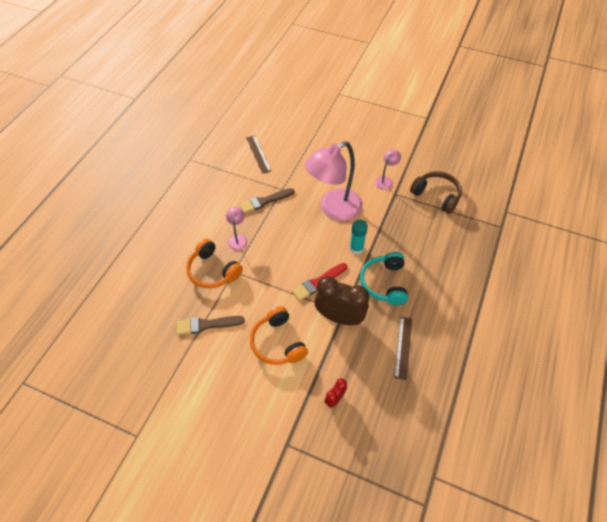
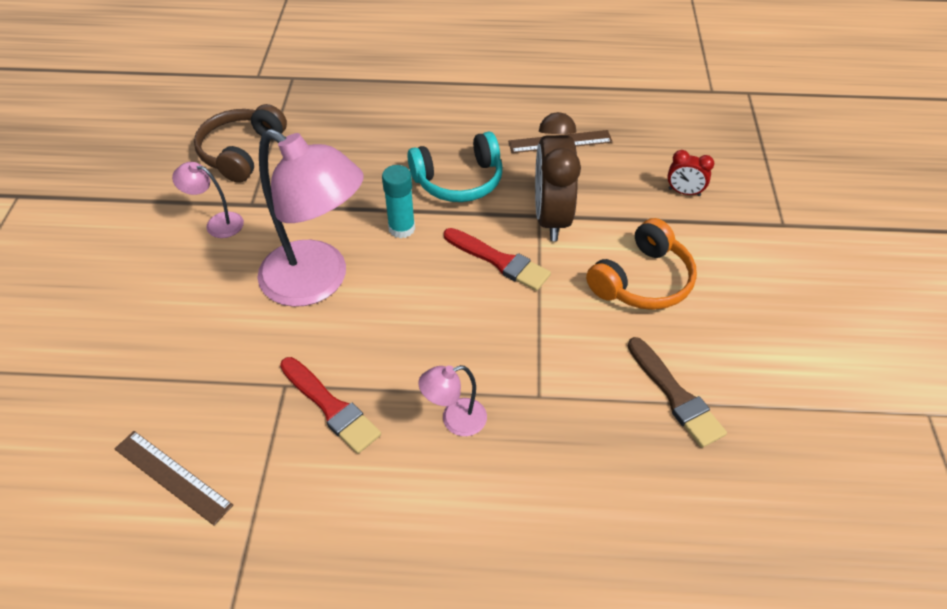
camera: 110 degrees left, 5 degrees down
(213, 271) = (556, 435): orange headphones -> none
(258, 154) = (172, 476): brown ruler -> brown ruler turned 75 degrees clockwise
(264, 201) = (331, 407): brown brush -> red brush

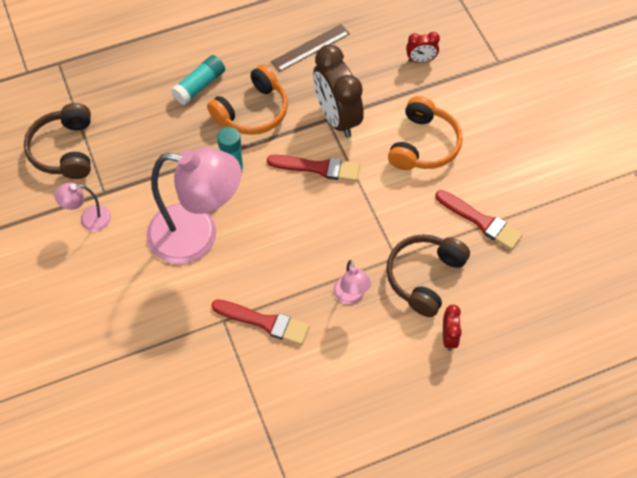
camera: 25 degrees left, 10 degrees up
(172, 476) = (189, 412): brown ruler -> none
(418, 139) = (199, 86): none -> turquoise glue stick
(455, 420) = (351, 296): pink lamp -> pink lamp turned 60 degrees counterclockwise
(459, 181) = (252, 111): turquoise headphones -> orange headphones
(557, 528) = (449, 337): none -> red clock
(563, 435) = (424, 277): none -> brown headphones
(675, 396) = (481, 221): brown brush -> red brush

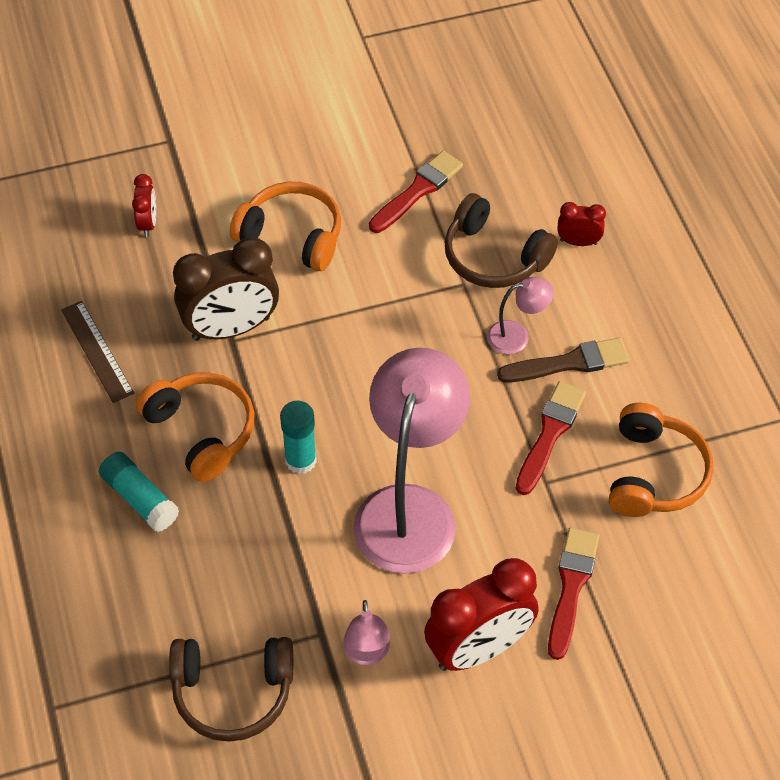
camera: 85 degrees left, 5 degrees down
(91, 284) = (478, 649): none -> red clock
(233, 396) = (654, 474): none -> orange headphones
(318, 168) = (313, 357): red brush -> red brush (571, 587)
(330, 334) = (569, 363): none -> brown brush

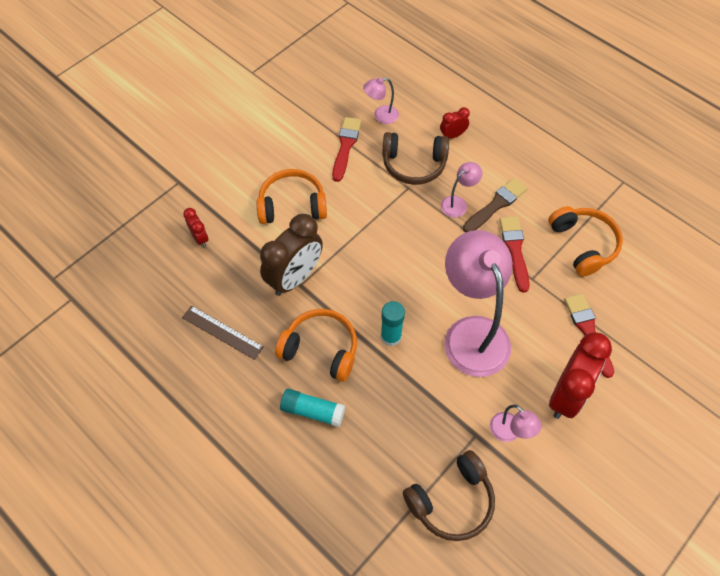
camera: 30 degrees left, 5 degrees up
(496, 171) = (381, 116): none -> pink lamp

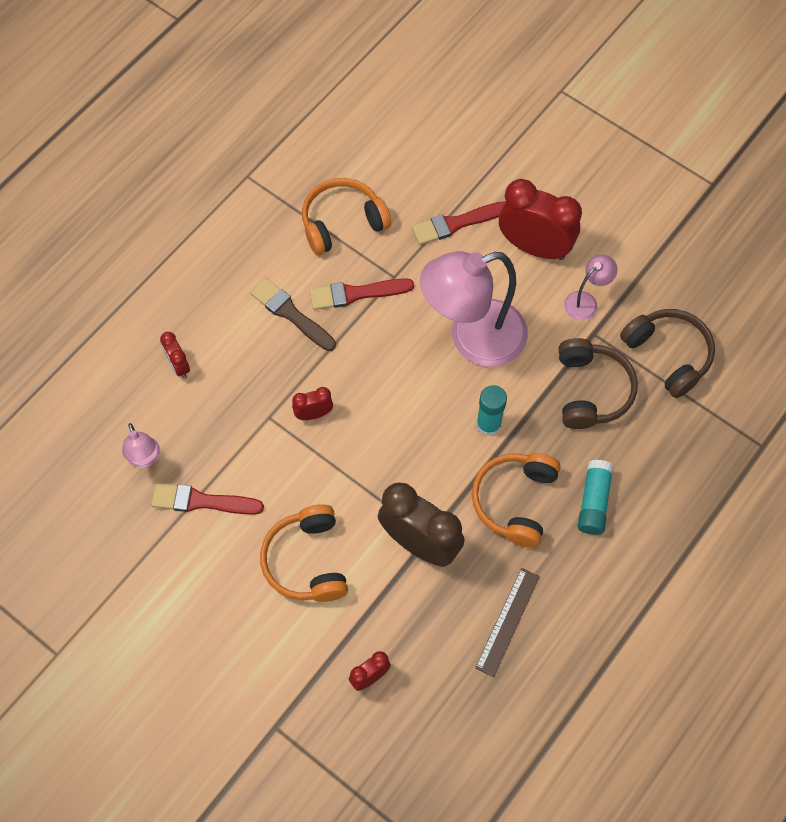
camera: 95 degrees left, 5 degrees up
(408, 215) = (313, 414): none -> red clock
(414, 165) = (231, 412): brown headphones -> brown headphones (591, 390)
(458, 203) = (291, 357): pink lamp -> none

